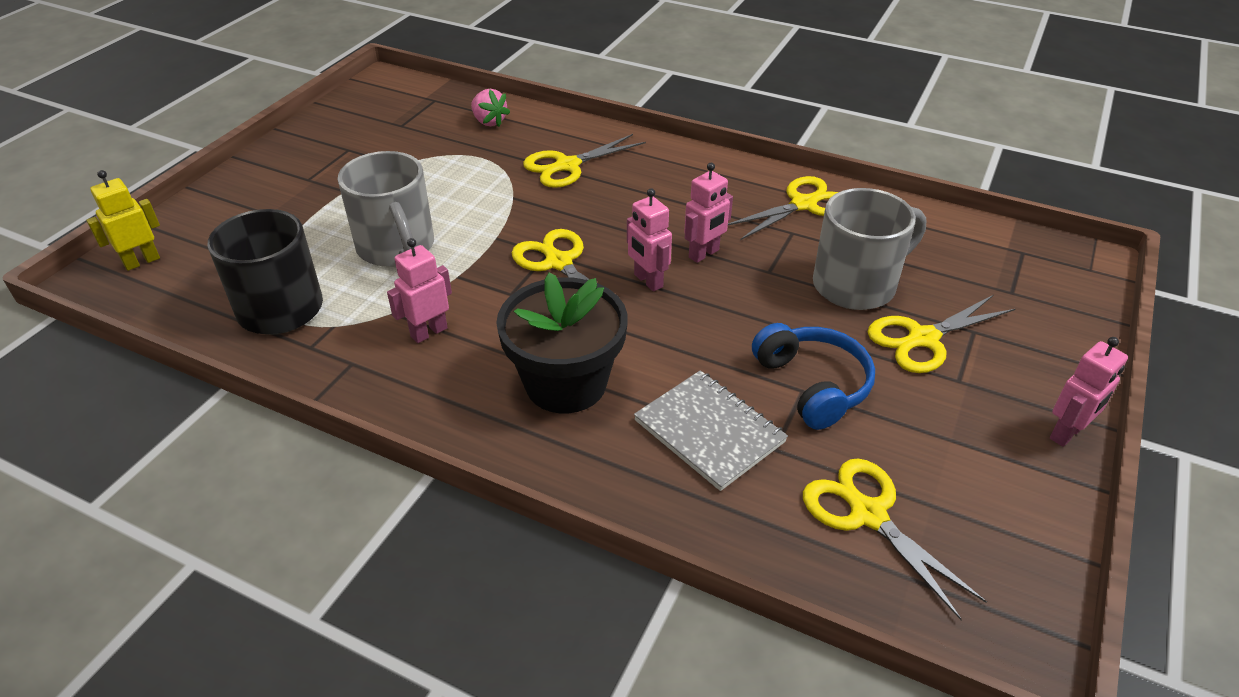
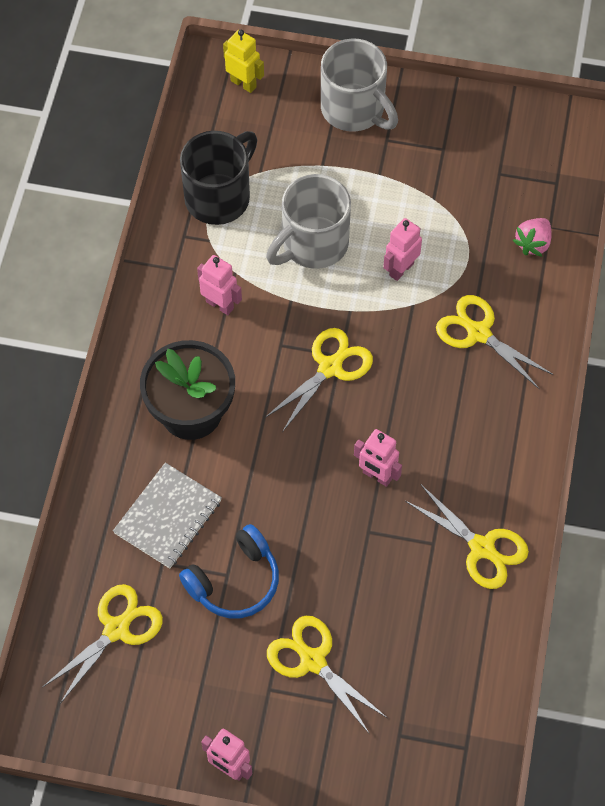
camera: 75 degrees right, 20 degrees up
(648, 281) = (326, 440): pink robot -> pink robot (401, 269)
(856, 285) = (370, 604): grey mug -> grey mug (354, 109)

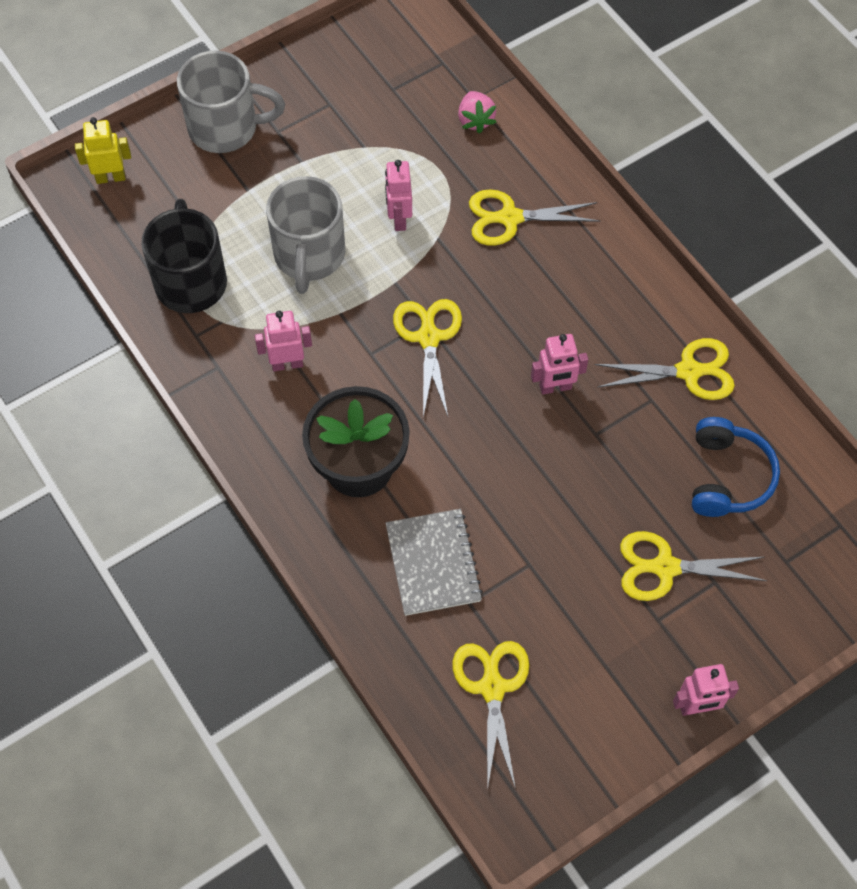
camera: 45 degrees left, 0 degrees up
(235, 581) = (540, 564): blue headphones -> blue headphones (727, 477)

